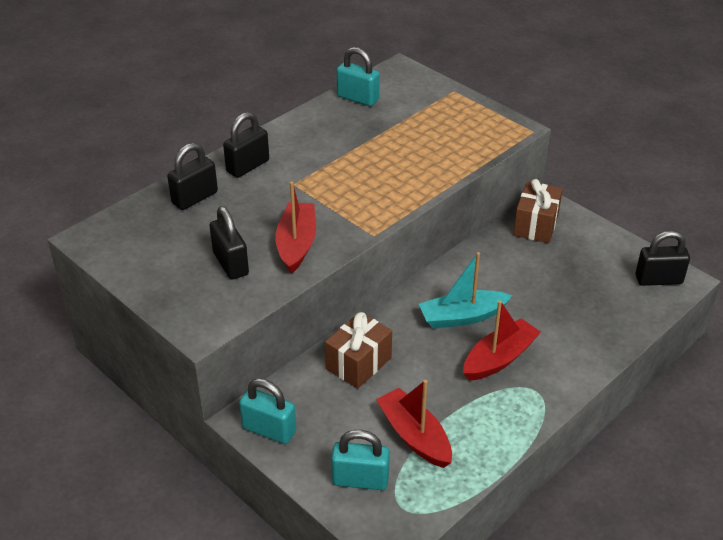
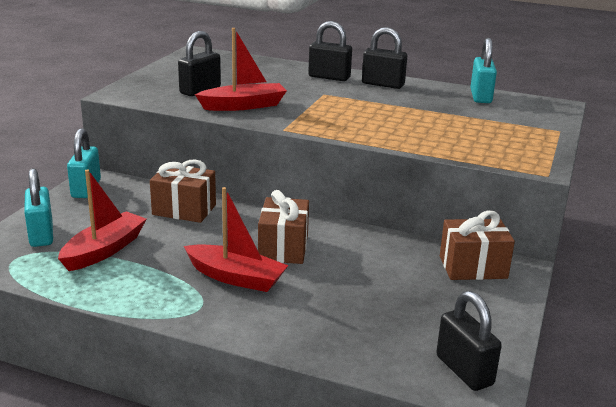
camera: 65 degrees right, 15 degrees down
(195, 198) = (270, 69): black padlock -> black padlock (383, 84)
(462, 317) = (283, 248): turquoise boat -> brown gift

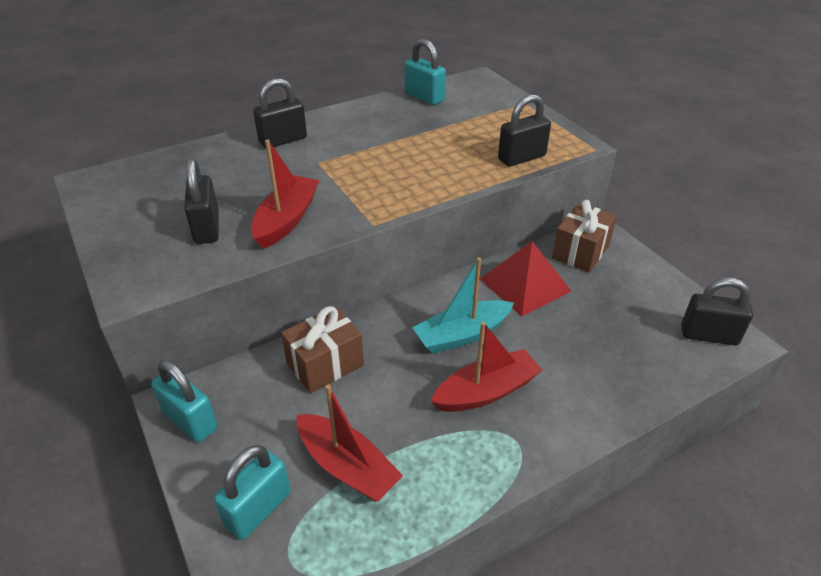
camera: 50 degrees left, 15 degrees up
(41, 235) = (258, 509): turquoise padlock -> turquoise padlock turned 75 degrees counterclockwise
(104, 250) = (347, 466): red boat -> red boat turned 150 degrees clockwise
(283, 248) = (462, 335): brown gift -> turquoise boat
(383, 84) = (338, 124): black padlock -> black padlock (522, 158)
(384, 255) = (525, 285): none -> red pyramid

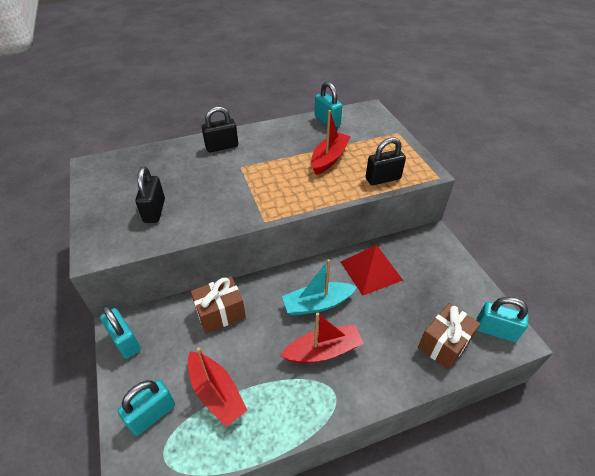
camera: 10 degrees right, 5 degrees up
(286, 220) = (207, 210): red boat -> red boat (329, 158)
(580, 252) = (417, 249): brown gift -> brown gift (444, 344)
(708, 335) = (495, 330): black padlock -> turquoise padlock

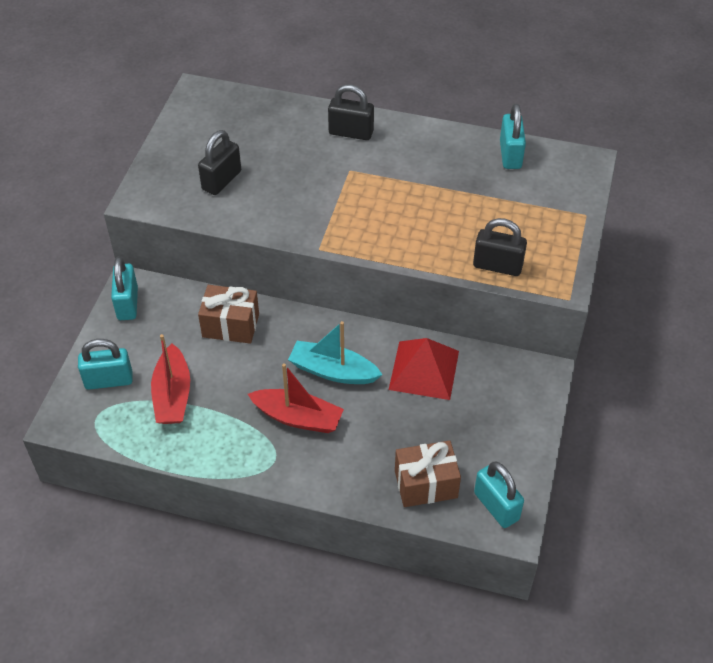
camera: 35 degrees right, 5 degrees up
(329, 158) = (460, 208): red boat -> none

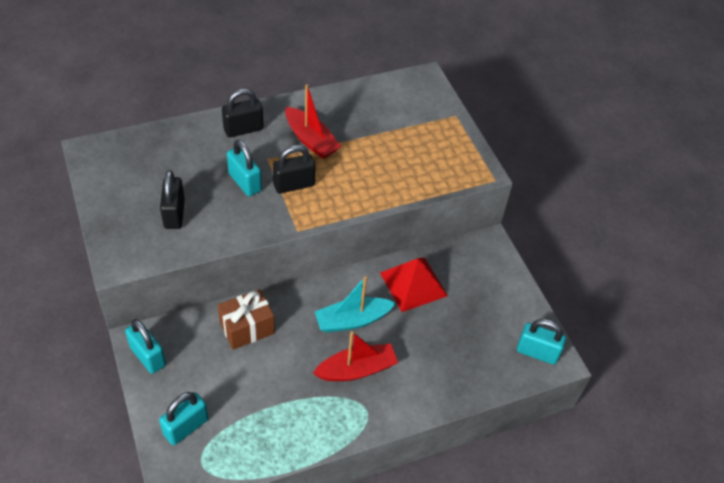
camera: 40 degrees left, 0 degrees up
(173, 395) = (248, 408): red boat -> red boat (311, 140)
(426, 484) = (482, 365): brown gift -> none
(497, 266) = (431, 180): black padlock -> black padlock (294, 185)
(510, 155) = (371, 95): turquoise padlock -> turquoise padlock (245, 182)

